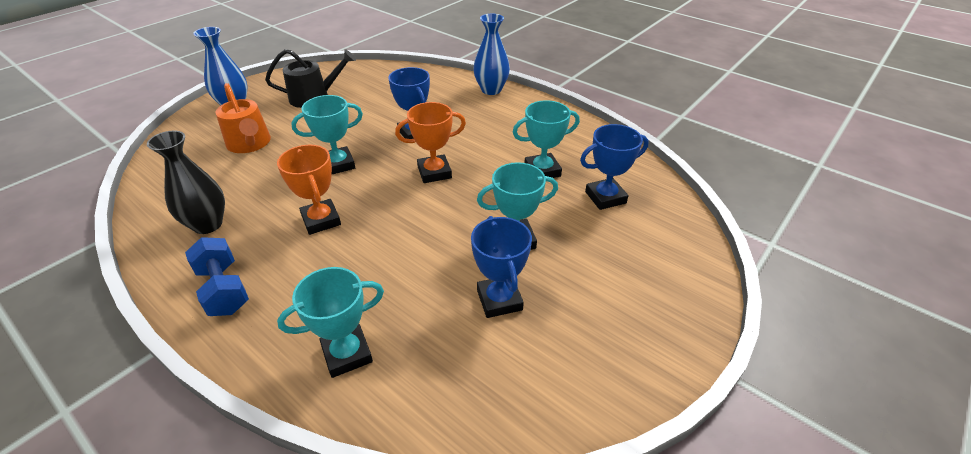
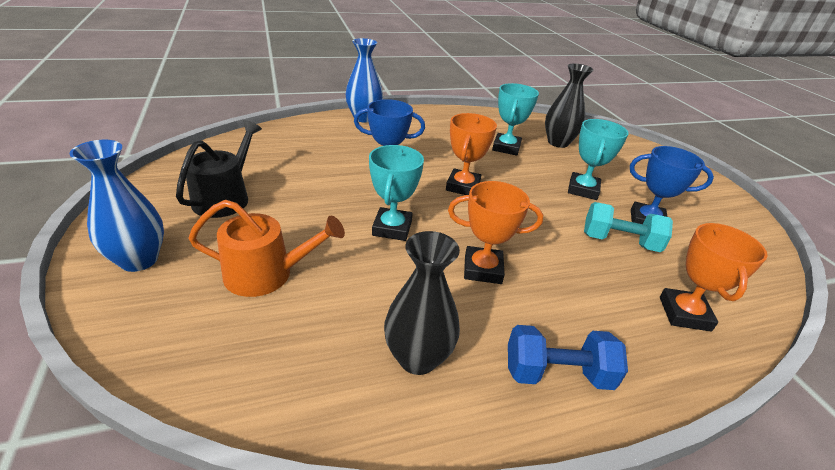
camera: 60 degrees left, 5 degrees down
(347, 354) = (684, 314): turquoise trophy -> orange trophy
(435, 287) = (619, 242): none -> turquoise dumbbell
(605, 197) = (558, 142): blue trophy -> black vase

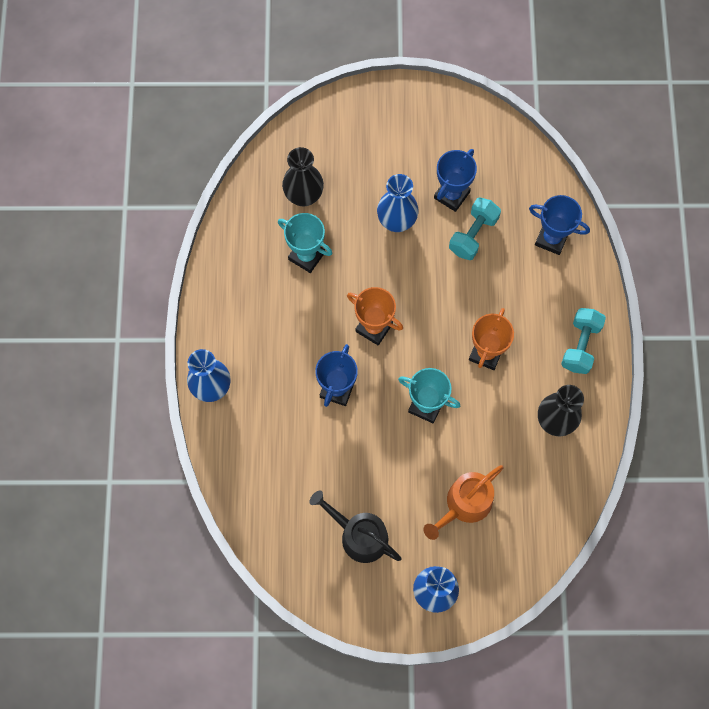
camera: 70 degrees left, 35 degrees up
(266, 274) = (464, 504): orange watering can -> orange watering can turned 150 degrees counterclockwise
(557, 373) = (580, 345): blue dumbbell -> turquoise dumbbell
(583, 190) = (396, 221): turquoise trophy -> blue vase
(684, 314) = (551, 239): orange trophy -> blue trophy

